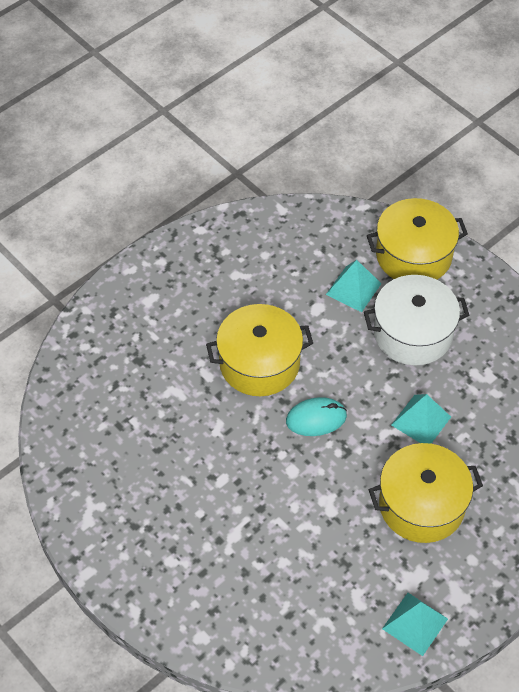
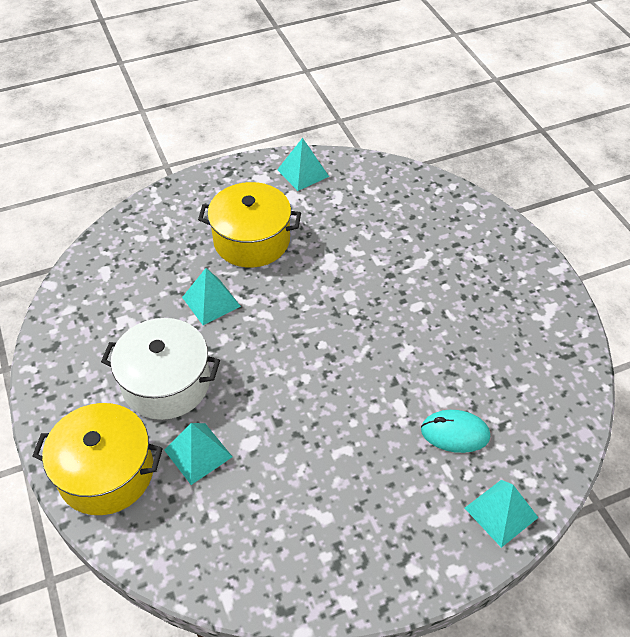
camera: 160 degrees left, 5 degrees down
(104, 317) = (501, 512): none -> turquoise pyramid
(259, 363) = (340, 401): yellow pot -> none
(316, 418) = (307, 331): turquoise mouse -> turquoise mouse (455, 433)

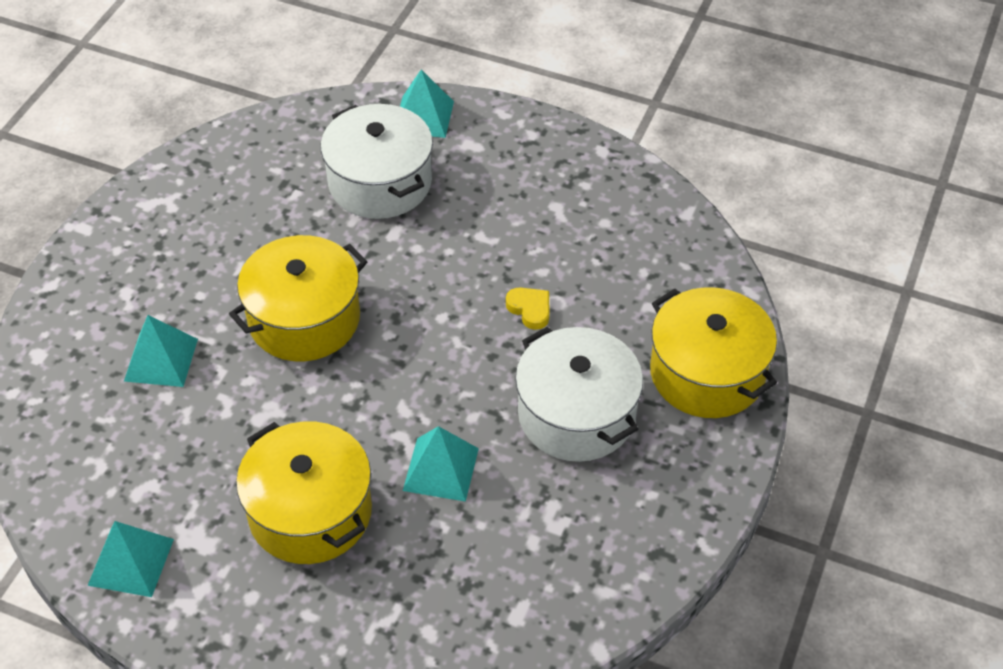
camera: 135 degrees left, 0 degrees up
(198, 453) = (609, 327): turquoise pyramid -> turquoise pyramid (161, 359)
(259, 425) = (530, 309): none -> yellow heart
(376, 316) = (304, 319): none -> yellow pot
(455, 433) = (380, 182): turquoise mouse -> white pot

